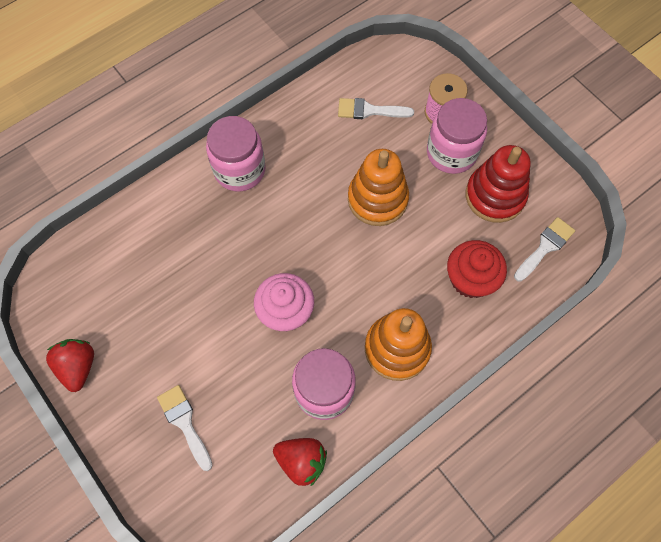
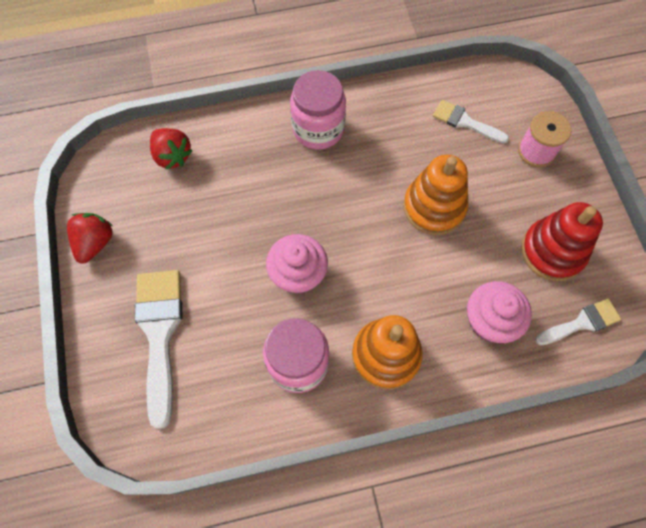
camera: 25 degrees right, 0 degrees up
(184, 423) = (160, 334): white brush -> white brush, size x1.75
(301, 461) = (246, 419): red strawberry -> red strawberry (172, 156)
(451, 153) = (527, 193): pink jar -> none
(470, 279) = (490, 321): red cupcake -> pink cupcake

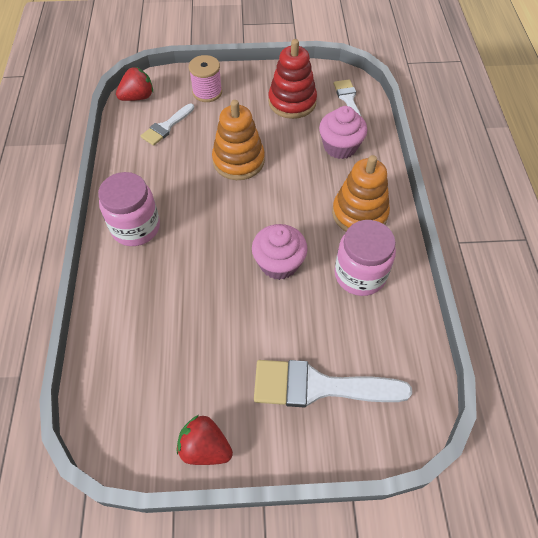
camera: 80 degrees left, 10 degrees down
(172, 156) = (121, 359): red strawberry -> red strawberry (138, 97)

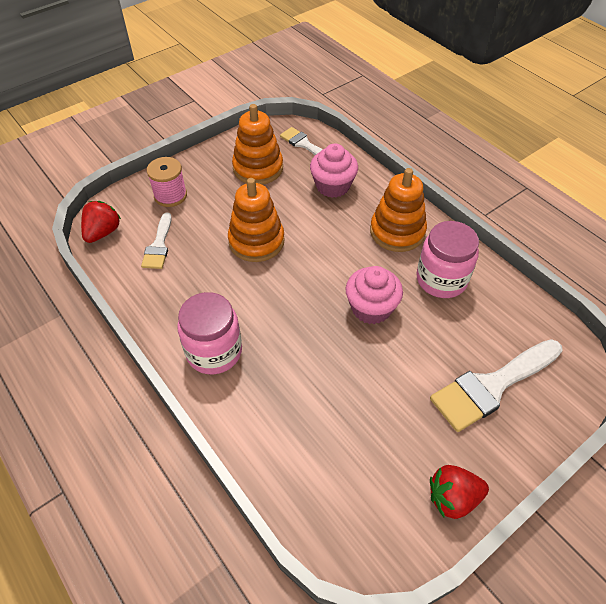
camera: 35 degrees left, 5 degrees down
(292, 102) = (258, 168): red stacking toy -> orange stacking toy

